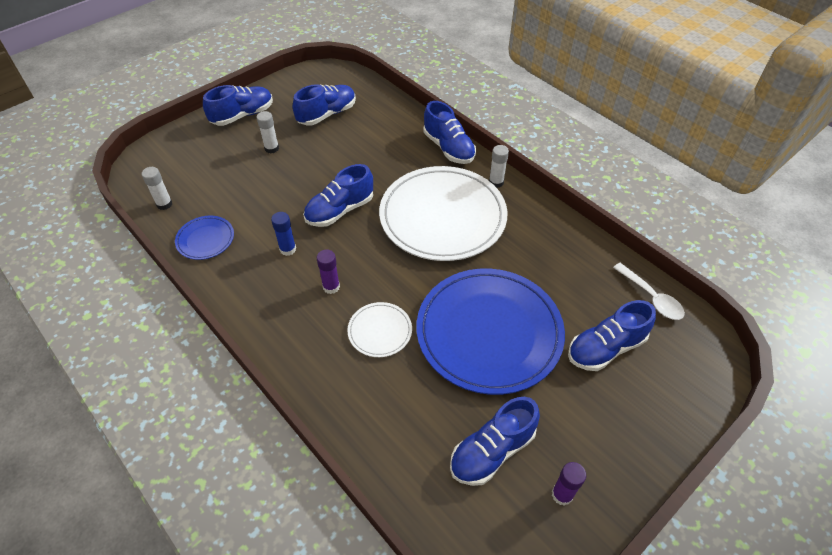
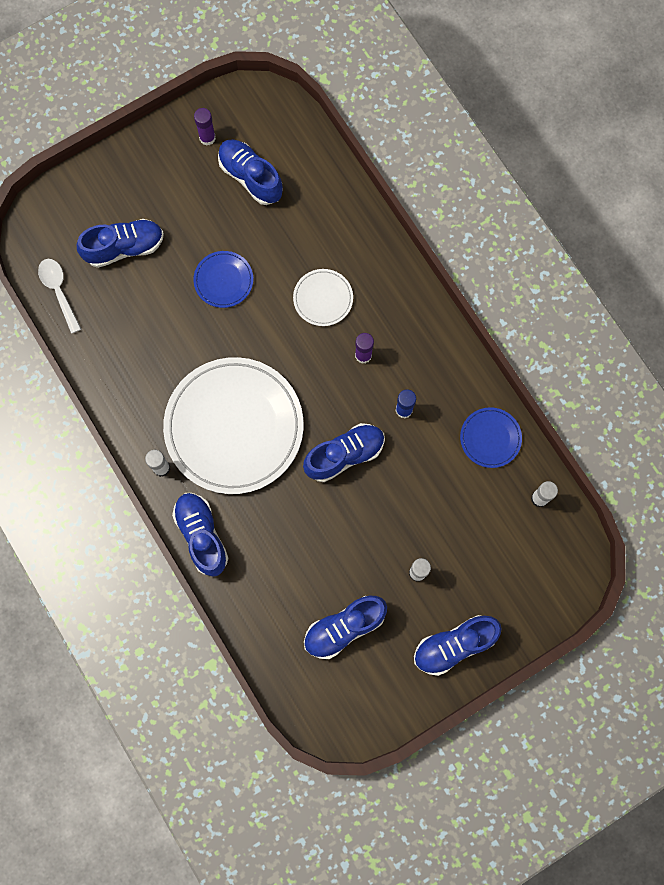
camera: 170 degrees left, 25 degrees up
(489, 332) = (223, 280): blue plate -> blue plate, size x0.44
(492, 451) = (250, 177): blue shoe -> blue shoe turned 105 degrees counterclockwise

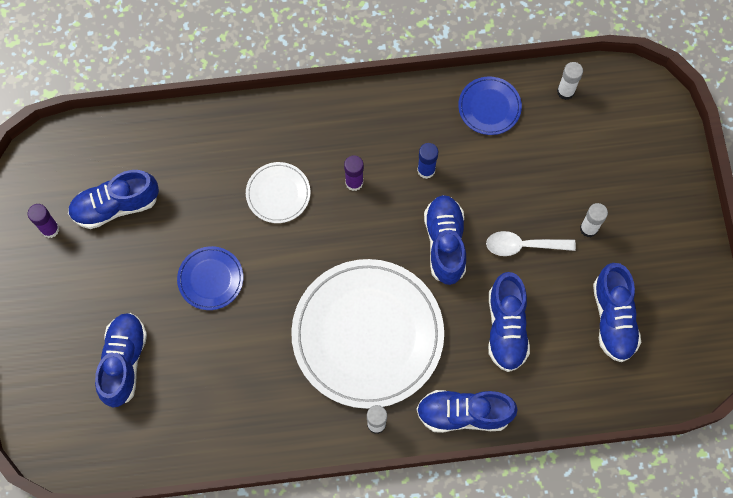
camera: 65 degrees left, 5 degrees down
(59, 291) = (136, 449): white spoon -> white spoon (523, 246)
(454, 645) = (671, 227): blue shoe -> blue shoe (506, 328)

